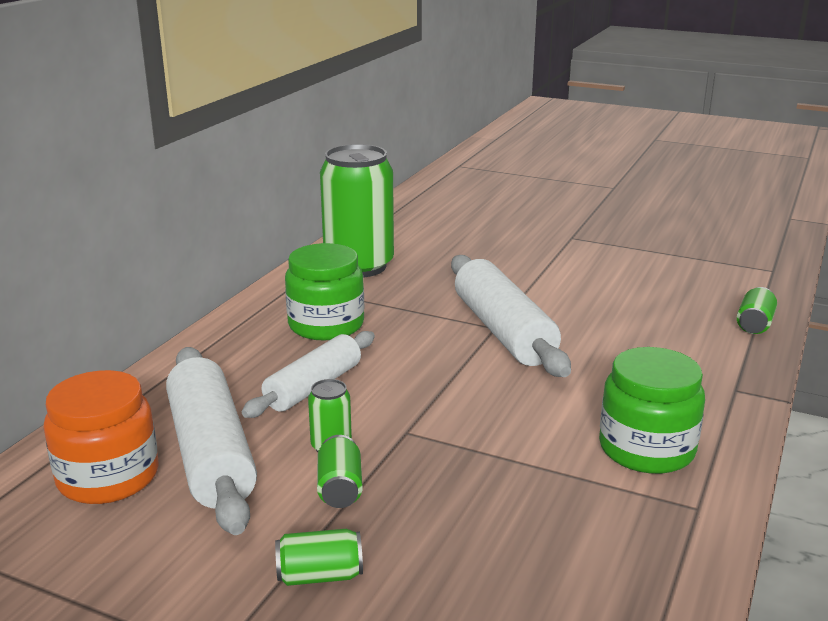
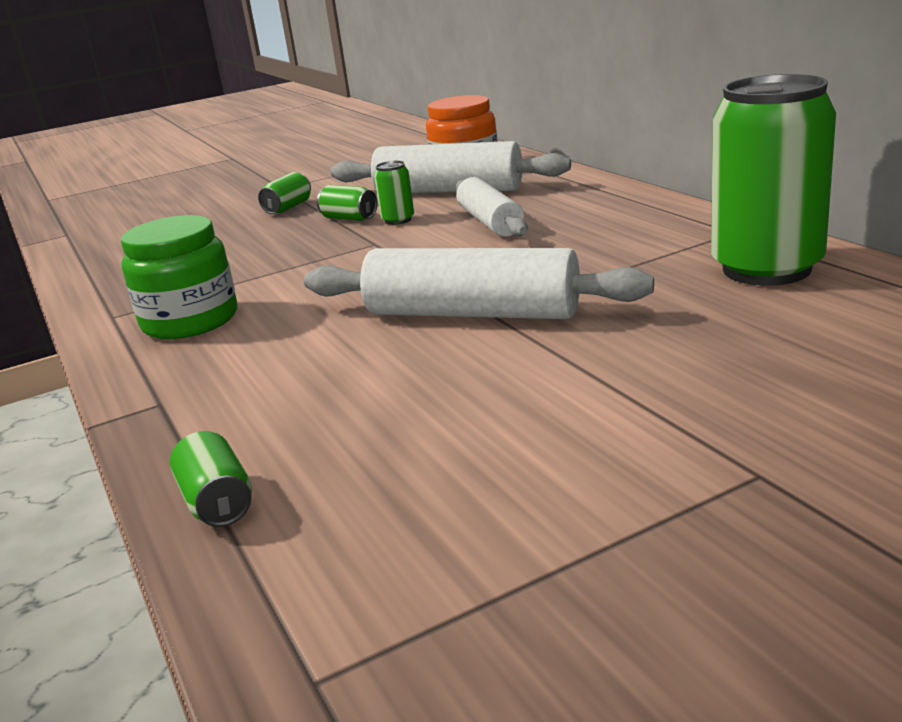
camera: 130 degrees right, 0 degrees up
(326, 325) = (606, 236): green jar -> none

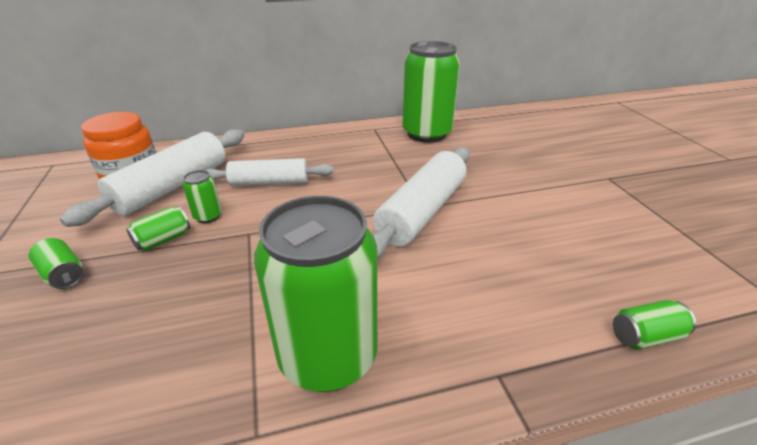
camera: 80 degrees left, 10 degrees up
(190, 321) = (328, 357): green jar -> green can

